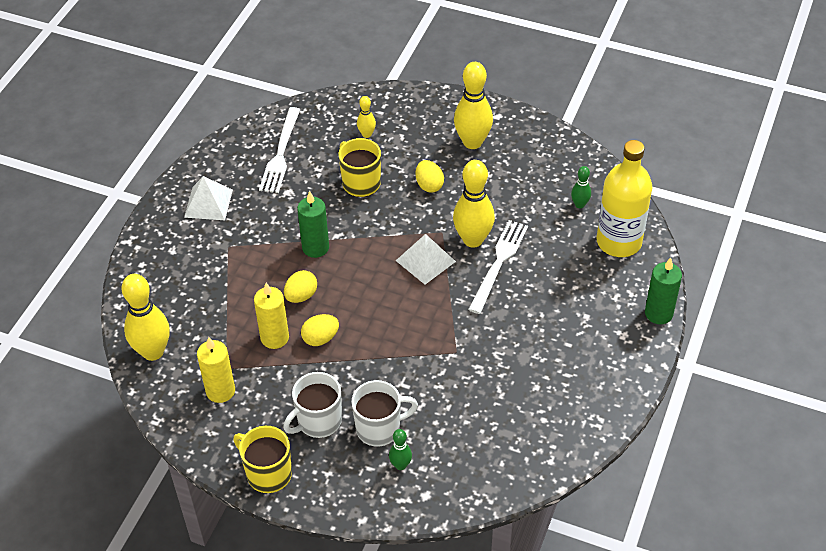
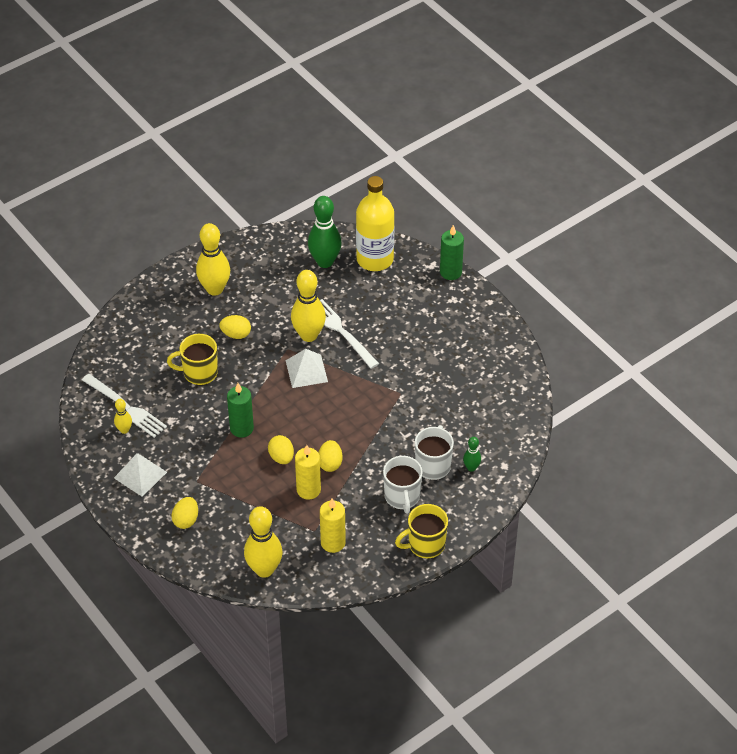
camera: 60 degrees left, 0 degrees up
(176, 262) = (186, 520): none -> yellow egg
(366, 134) = (152, 346): yellow bowling pin -> yellow bowling pin (124, 430)
(579, 204) = (325, 262): green bowling pin -> green bowling pin, size x2.02

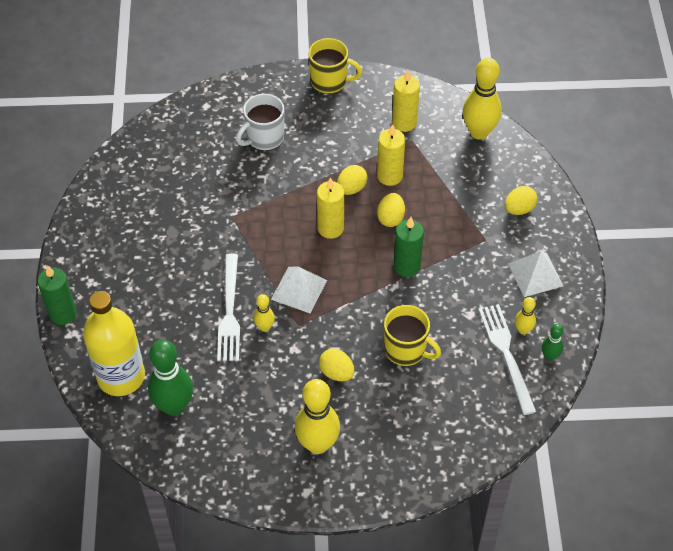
camera: 145 degrees left, 5 degrees up
(308, 335) = (265, 327): yellow bowling pin -> yellow bowling pin, size x0.50
(320, 425) = (330, 228): none -> yellow candle
(402, 497) = (314, 127): white mug -> none
(471, 468) = (234, 118): green bowling pin -> green bowling pin (550, 356)

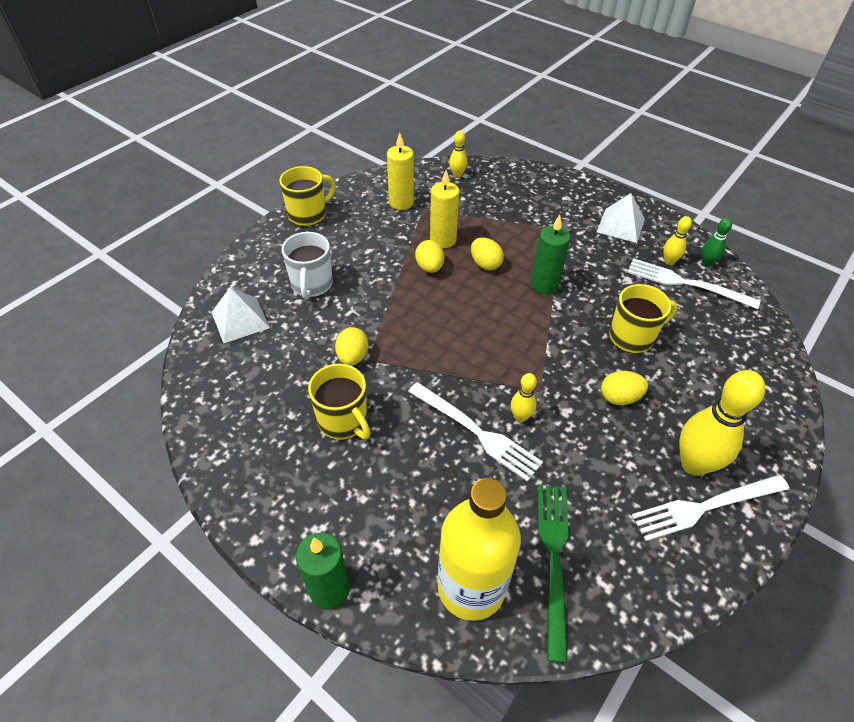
camera: 50 degrees left, 5 degrees down
(172, 240) = (344, 421): none -> yellow mug
(174, 406) = (554, 560): green bowling pin -> green fork
(287, 466) = (706, 506): none -> white fork
(299, 289) = (501, 365): white pyramid -> white pyramid (240, 319)
(330, 228) = (456, 304): yellow candle -> none
(479, 132) = (457, 175): yellow bowling pin -> yellow bowling pin, size x0.50
(519, 209) = (550, 198): yellow egg -> yellow egg (352, 357)

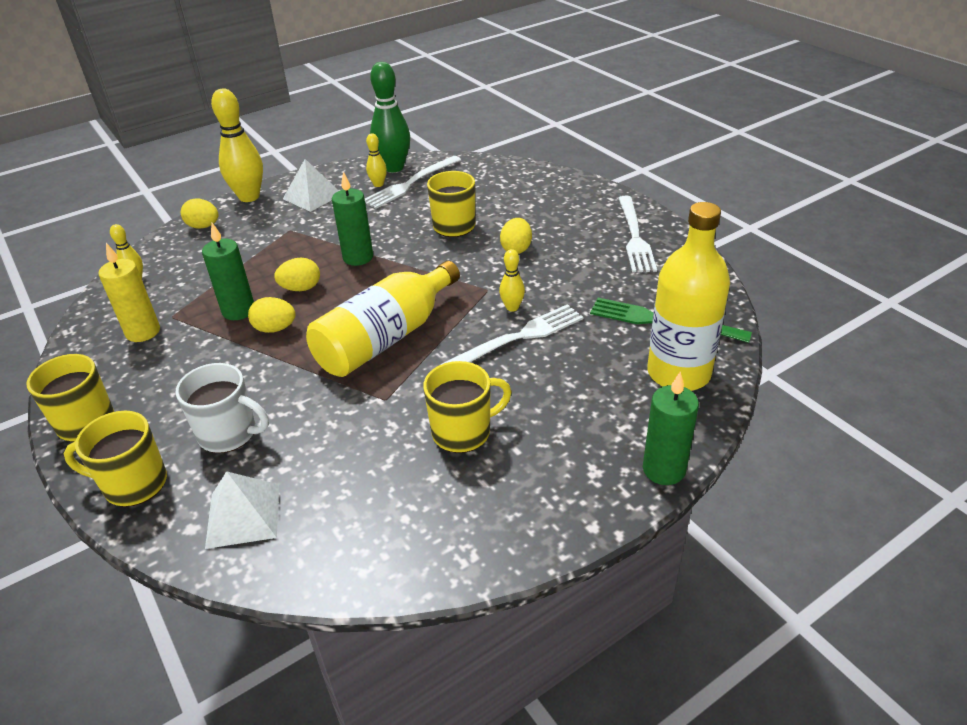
camera: 70 degrees left, 10 degrees down
(259, 258) = (133, 484): none -> yellow mug
(352, 357) = (374, 412): yellow egg -> yellow egg (203, 226)
(442, 337) = (386, 338): none -> yellow bottle
(443, 240) = (238, 311): yellow candle -> green candle
(694, 464) = (595, 231): yellow bowling pin -> yellow bowling pin (249, 197)
(707, 263) = (394, 167): green bowling pin -> green bowling pin, size x2.02

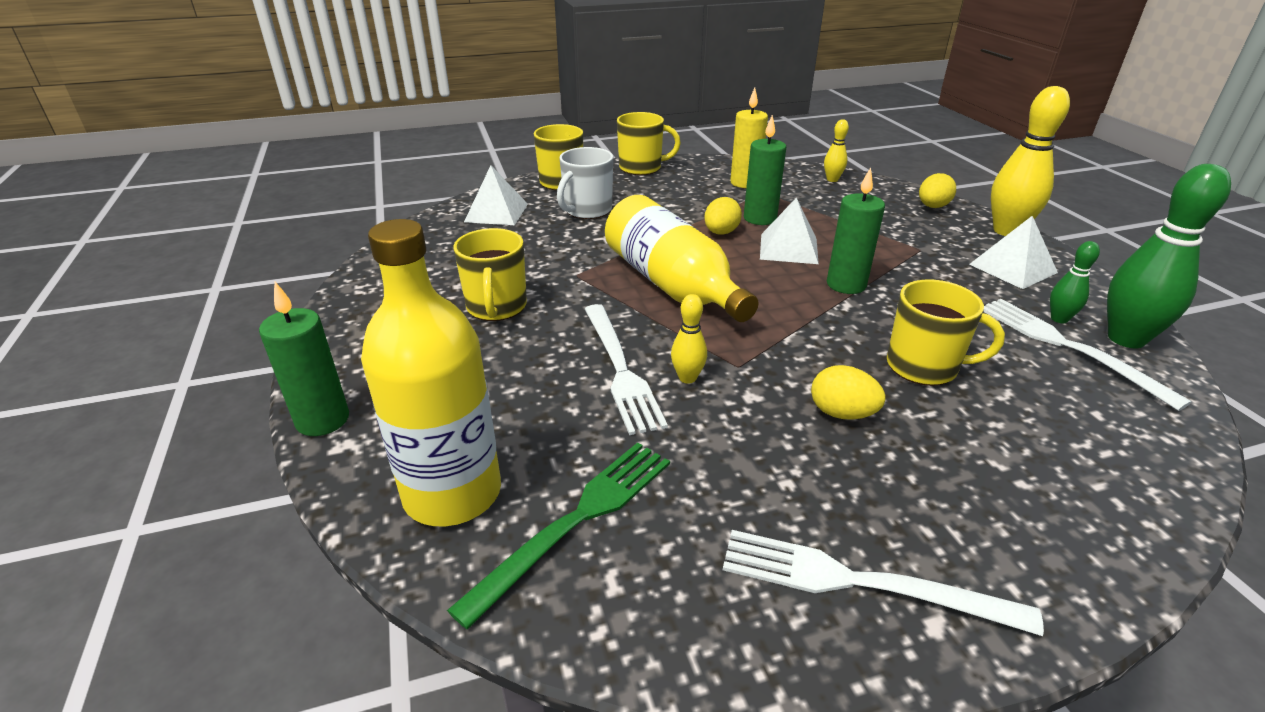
camera: 105 degrees right, 5 degrees down
(301, 288) = (789, 248): yellow egg -> white pyramid
(378, 184) = (1059, 319): yellow bowling pin -> green bowling pin

